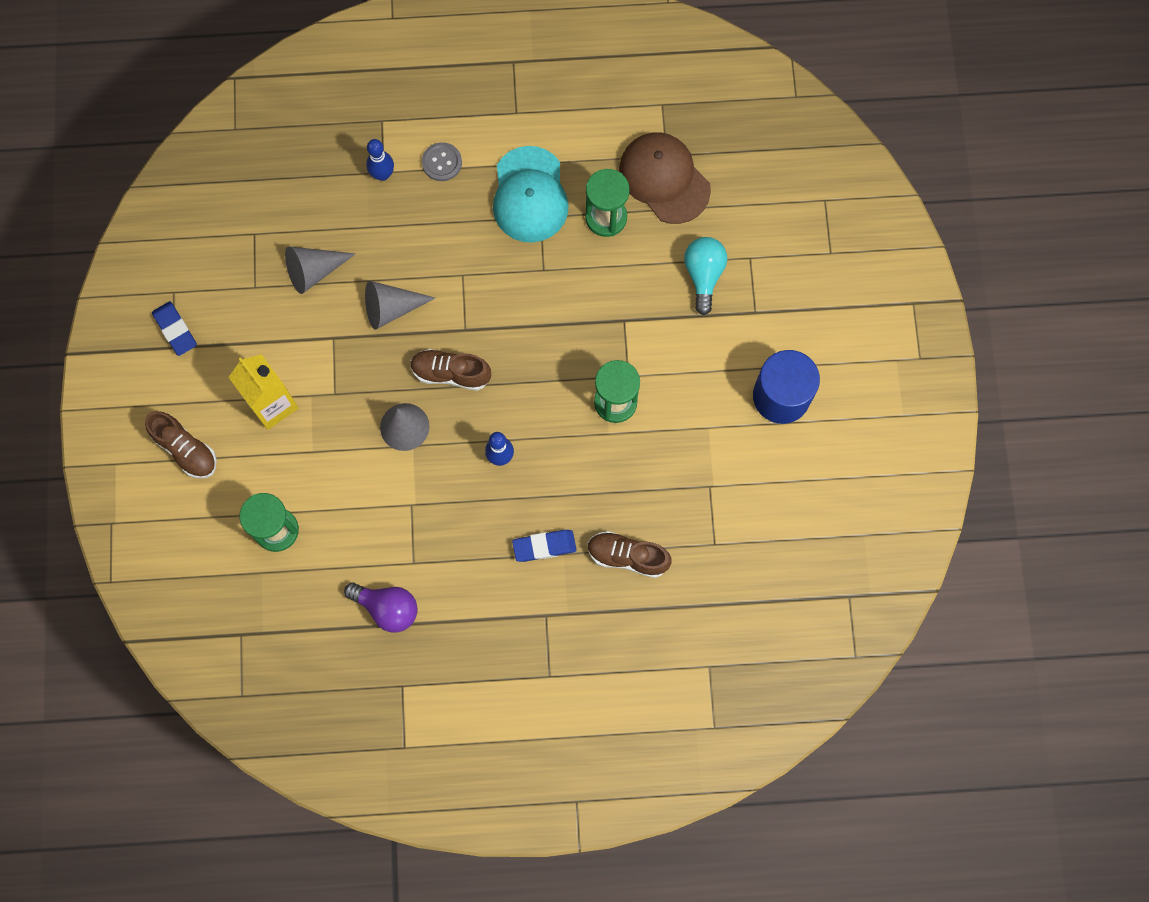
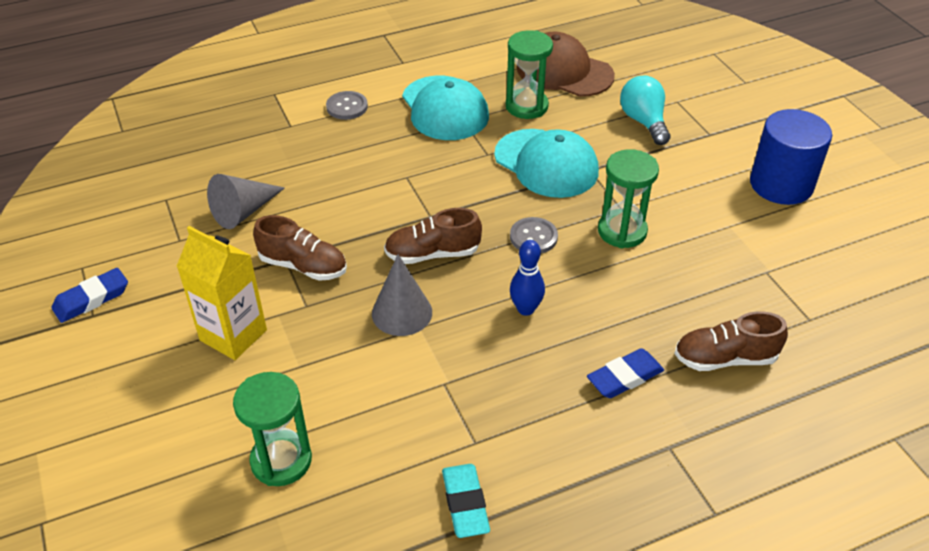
camera: 20 degrees left, 30 degrees down
(175, 330) = (91, 299): blue eraser -> blue eraser turned 75 degrees counterclockwise
(185, 449) = (132, 409): brown shoe -> brown shoe (303, 266)
(382, 174) = (290, 127): blue bowling pin -> none
(387, 608) = (465, 503): purple light bulb -> turquoise eraser
(391, 308) = (342, 219): grey cone -> none
(539, 383) = (533, 237): none -> grey button
(589, 300) = (546, 163): none -> turquoise cap

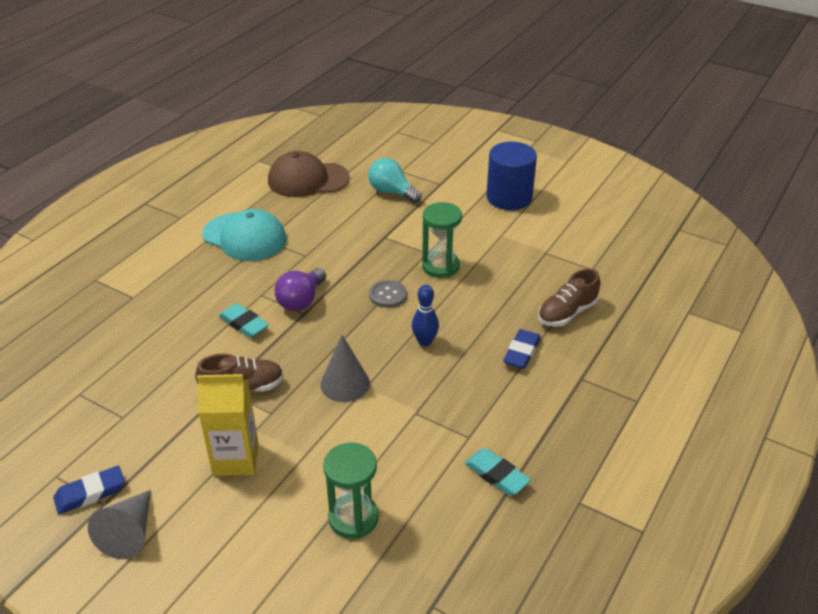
camera: 35 degrees left, 5 degrees down
(91, 299) = (90, 493): blue eraser -> blue eraser turned 45 degrees clockwise
(244, 211) = (157, 373): grey cone -> grey cone (130, 533)
(347, 107) = (166, 265): grey button -> none
(363, 200) = (244, 324): none -> turquoise eraser
(432, 254) = (330, 336): brown shoe -> none
(439, 201) = (301, 300): none -> purple light bulb
(526, 106) = (303, 213): green hourglass -> none
(546, 163) = (352, 245): turquoise cap -> none

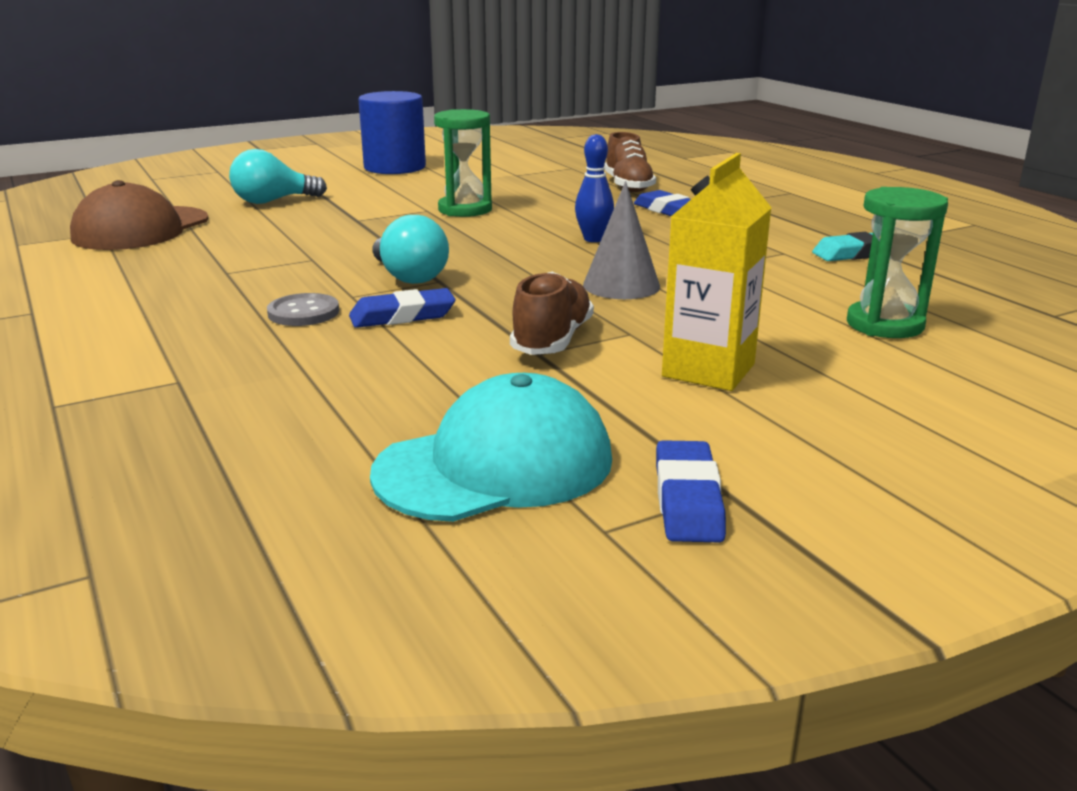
camera: 60 degrees left, 15 degrees down
(130, 533) = (820, 477): grey cone -> none
(244, 324) = (402, 316): turquoise eraser -> blue eraser
(245, 237) = (191, 282): turquoise cap -> turquoise cap (495, 465)
(301, 300) = (409, 277): purple light bulb -> turquoise light bulb
(388, 295) = (477, 238): grey button -> grey button (303, 312)

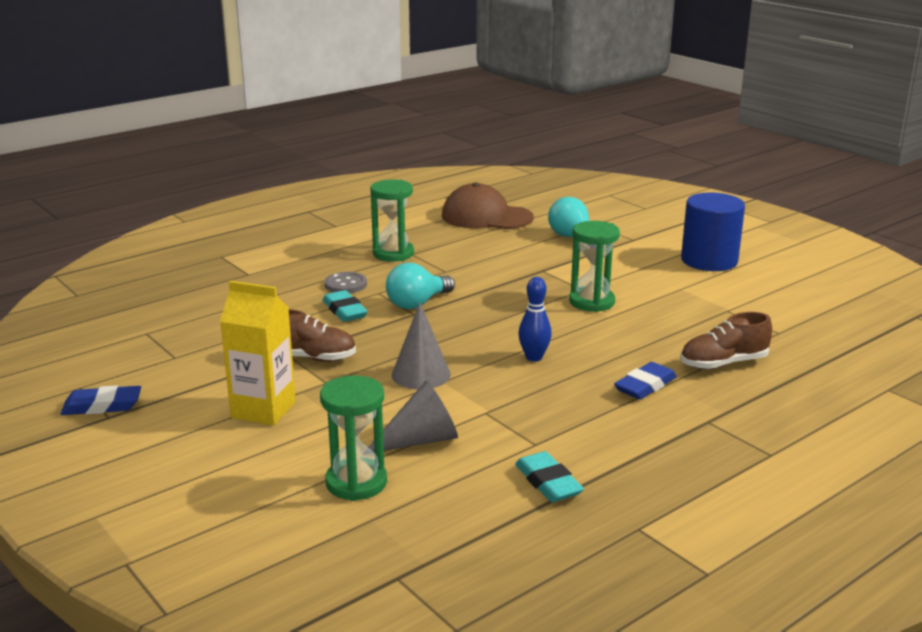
camera: 80 degrees right, 0 degrees up
(214, 281) = (393, 254): none -> green hourglass
(402, 316) = (344, 311): blue eraser -> turquoise eraser
(495, 465) = (146, 357): turquoise cap -> none
(783, 293) = (420, 440): none -> grey cone

